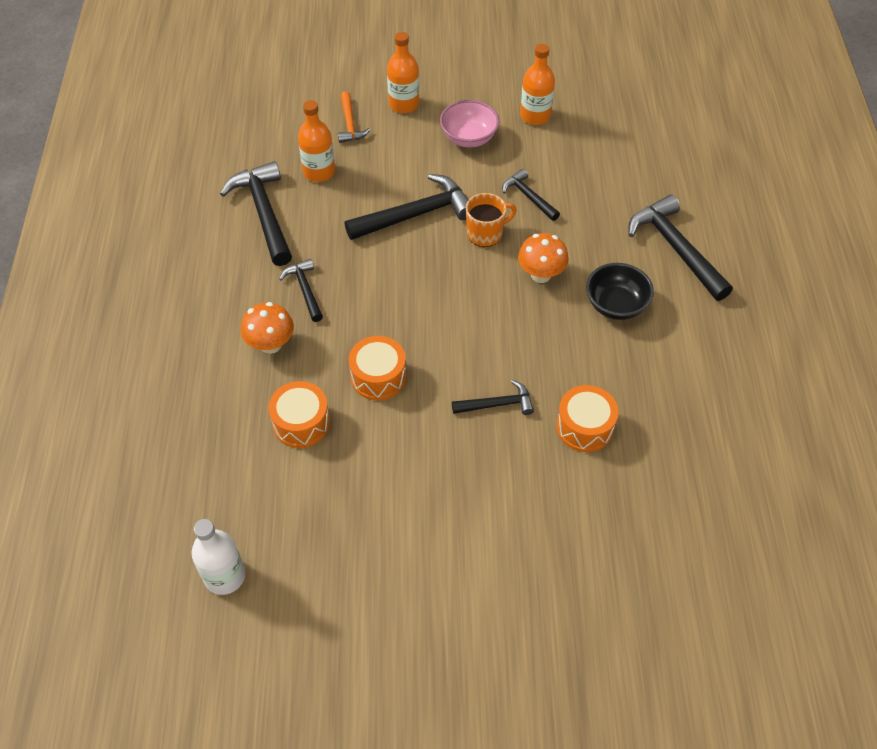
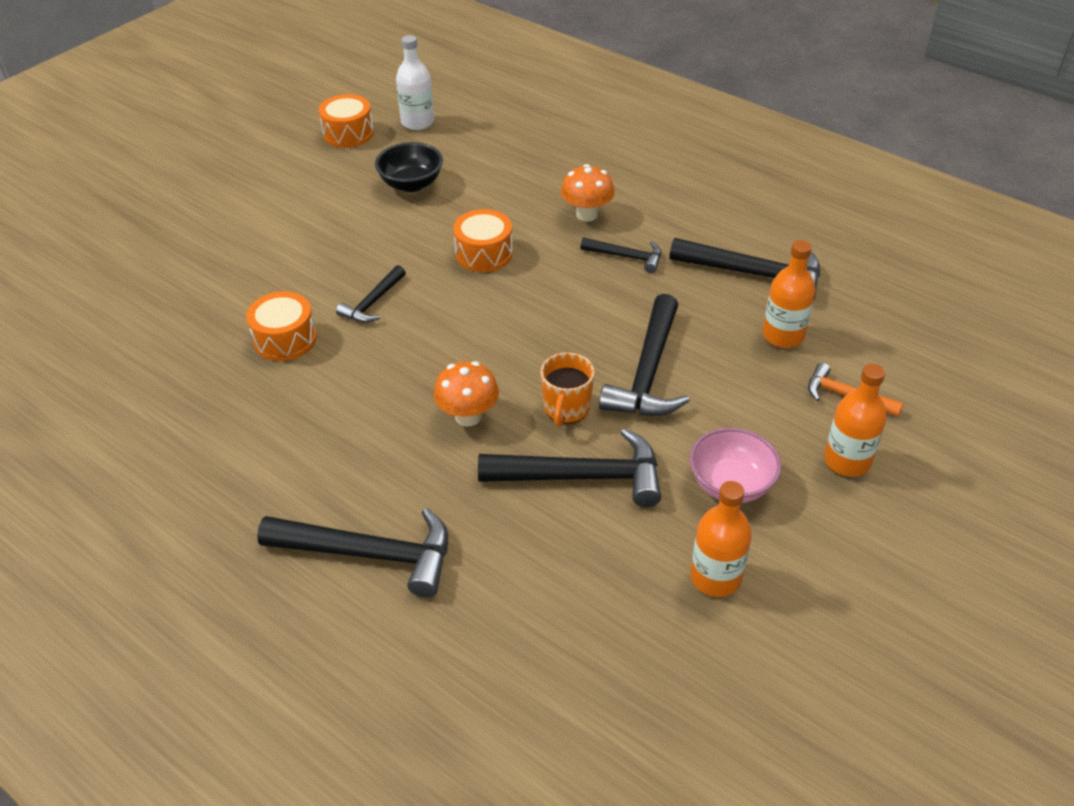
camera: 130 degrees right, 10 degrees down
(301, 423) = (491, 198): orange drum -> orange drum (348, 133)
(528, 197) = (582, 477): black hammer -> black hammer, size x1.80
(616, 305) = (367, 447): black bowl -> black bowl (411, 184)

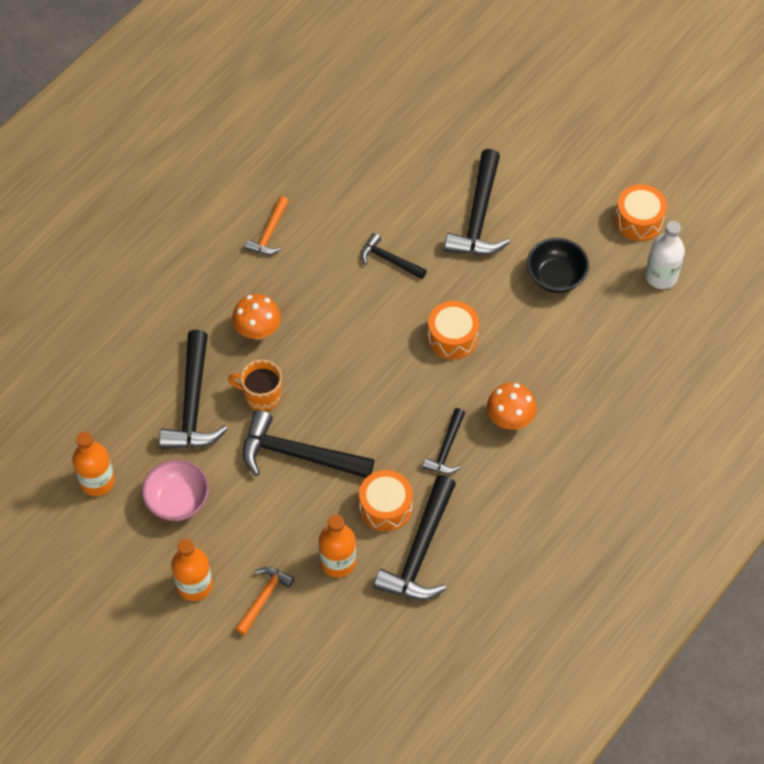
camera: 90 degrees right, 15 degrees up
(285, 339) = (347, 205): orange drum -> orange drum (385, 507)
(314, 411) = (269, 233): none -> orange hammer
(370, 554) = (136, 278): black hammer -> black hammer (478, 216)

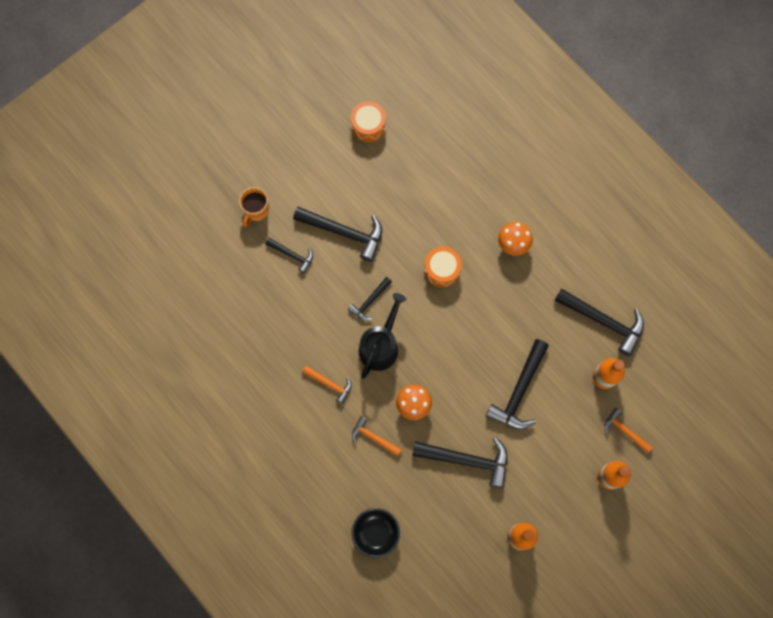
camera: 80 degrees left, 15 degrees up
(178, 501) = (543, 480): pink bowl -> none
(207, 292) = (373, 437): none -> orange hammer
(261, 396) = (468, 410): orange mug -> orange mug (256, 210)
(331, 281) = (380, 345): none -> black watering can
(385, 507) = (568, 338): orange drum -> none
(446, 448) = (529, 290): black hammer -> black hammer (292, 255)
(555, 277) = (405, 191): black bowl -> black bowl (376, 533)
(661, 276) = (417, 122): white bottle -> none

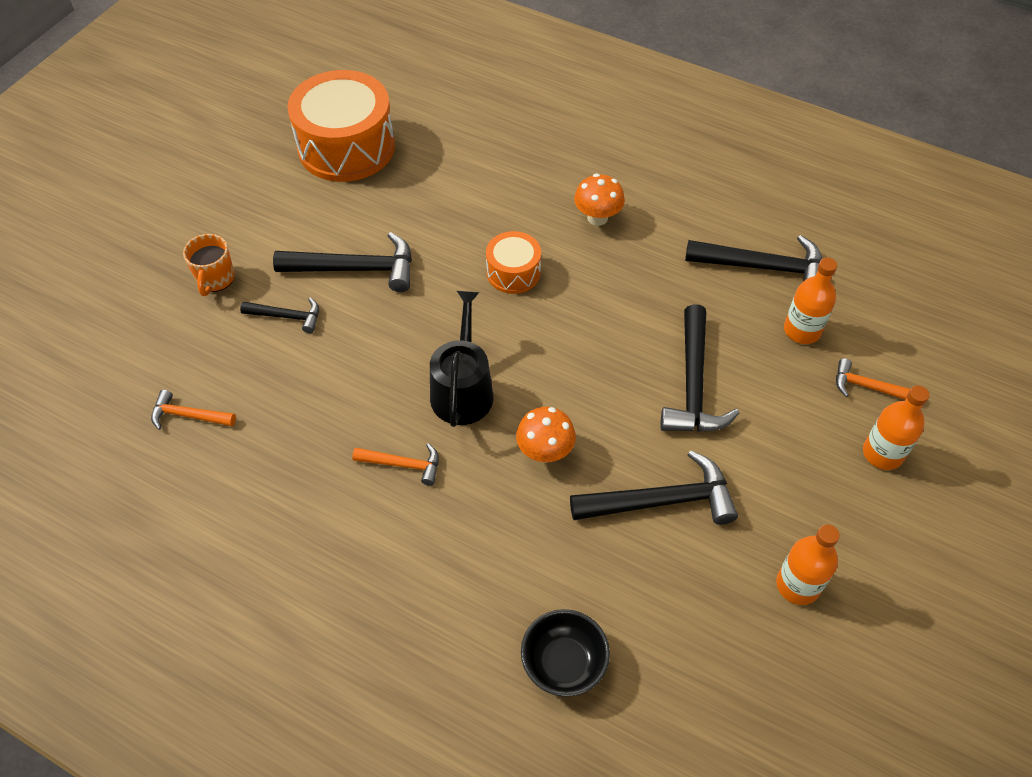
camera: 20 degrees left, 20 degrees down
(368, 126) = (346, 147): orange drum -> orange drum, size x1.97
(370, 301) = (424, 339): black hammer -> none
(373, 437) = (501, 517): orange hammer -> orange hammer (188, 415)

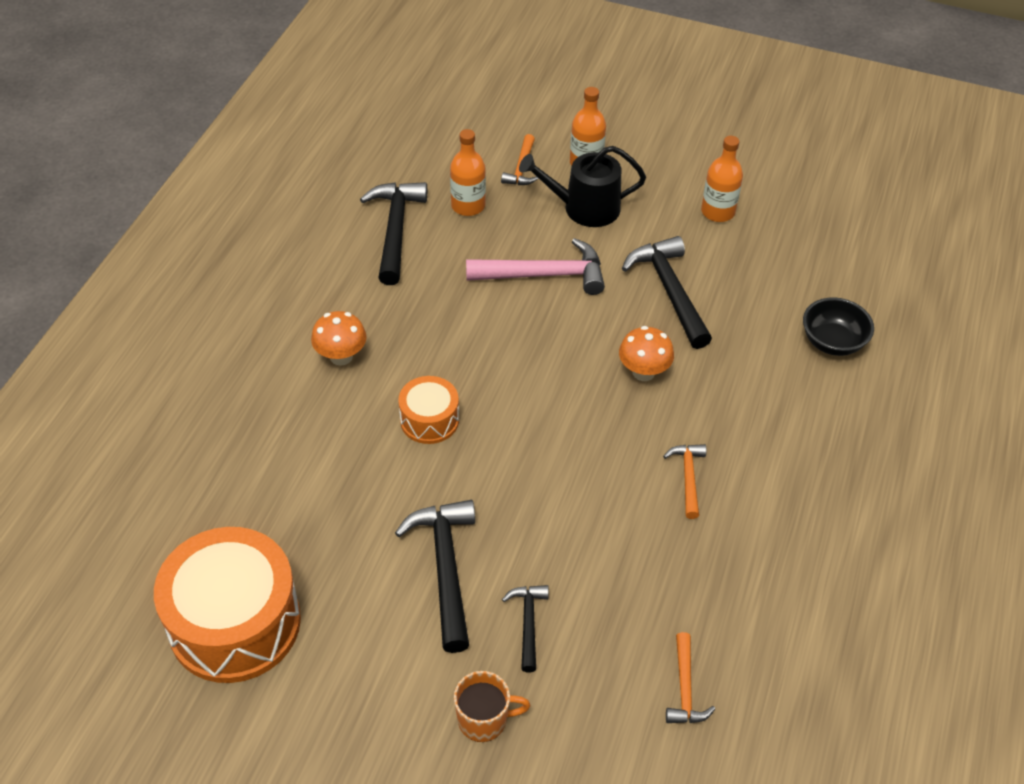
camera: 100 degrees left, 5 degrees down
(462, 389) = (590, 443): black watering can -> black watering can (584, 208)
(693, 384) = (544, 275): black hammer -> pink hammer

